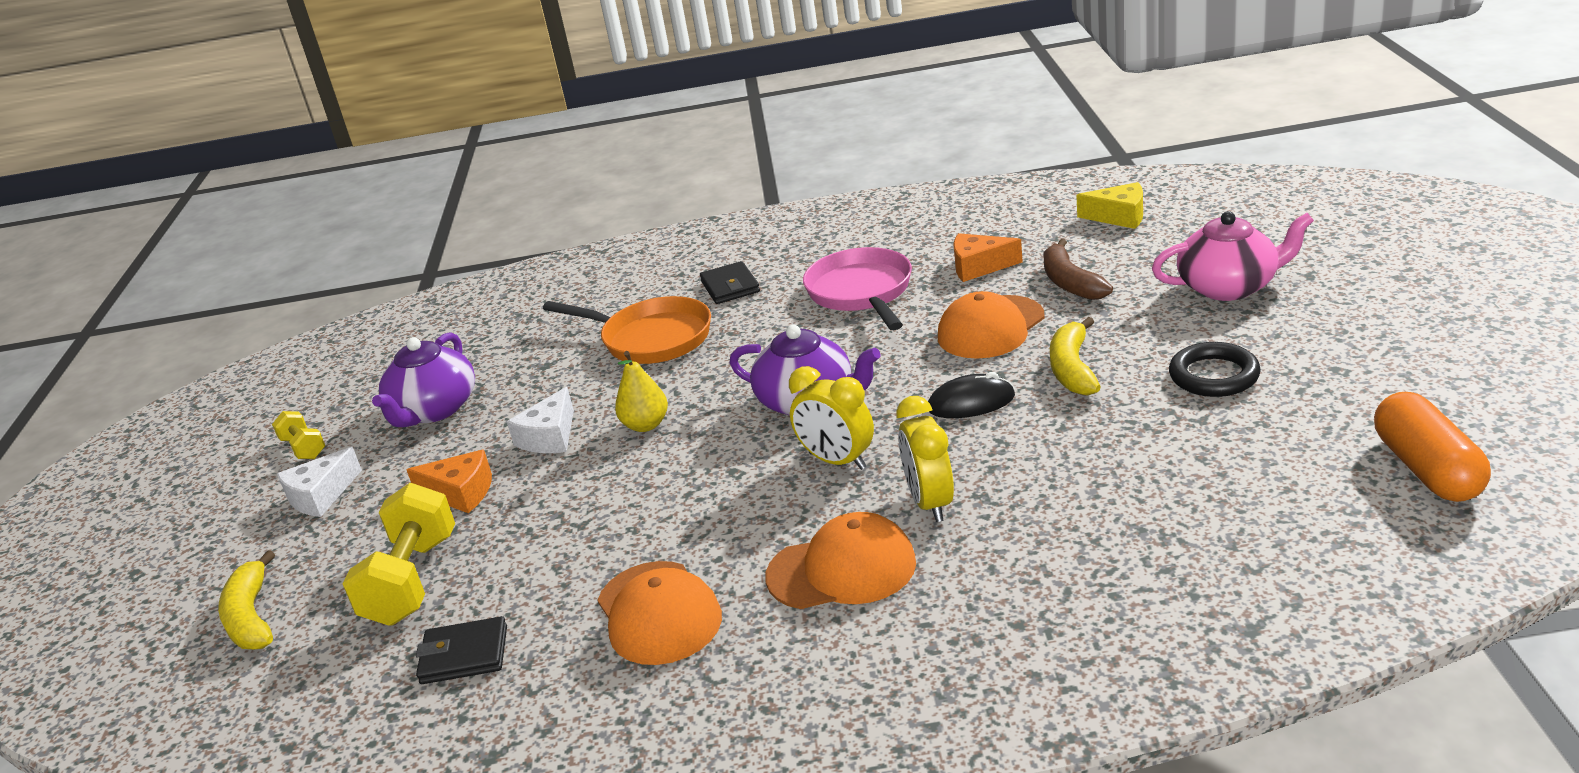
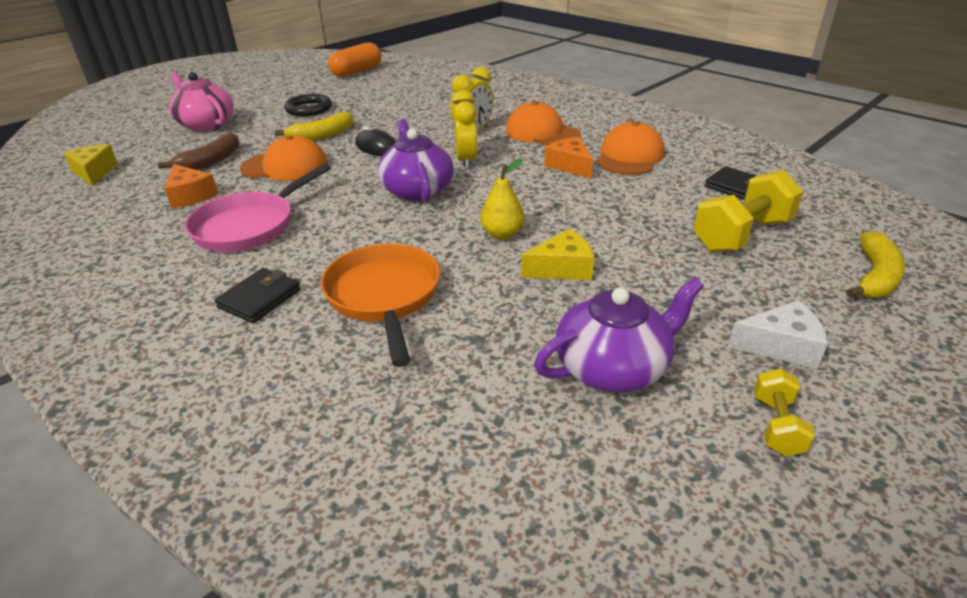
camera: 135 degrees left, 5 degrees up
(461, 493) = (663, 269): orange cheese -> orange cheese (570, 166)
(550, 437) = (562, 268): white cheese -> yellow cheese

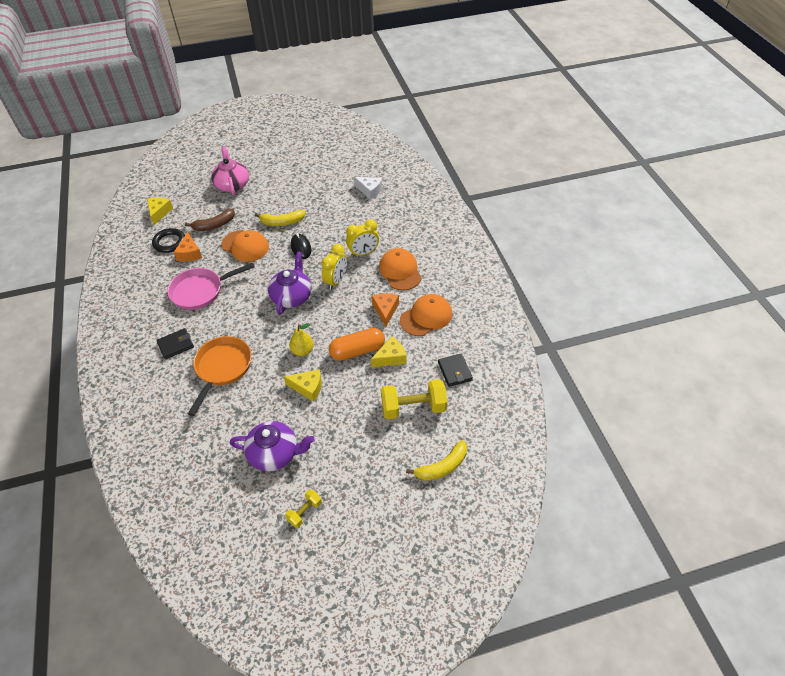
camera: 30 degrees right, 15 degrees up
(309, 109) = (293, 189): black ring -> black ring (169, 242)
(357, 72) = (350, 152): orange capsule -> orange capsule (357, 350)
(639, 201) = (391, 357): none -> yellow cheese
(780, 346) = (350, 479): white cheese -> white cheese (369, 191)

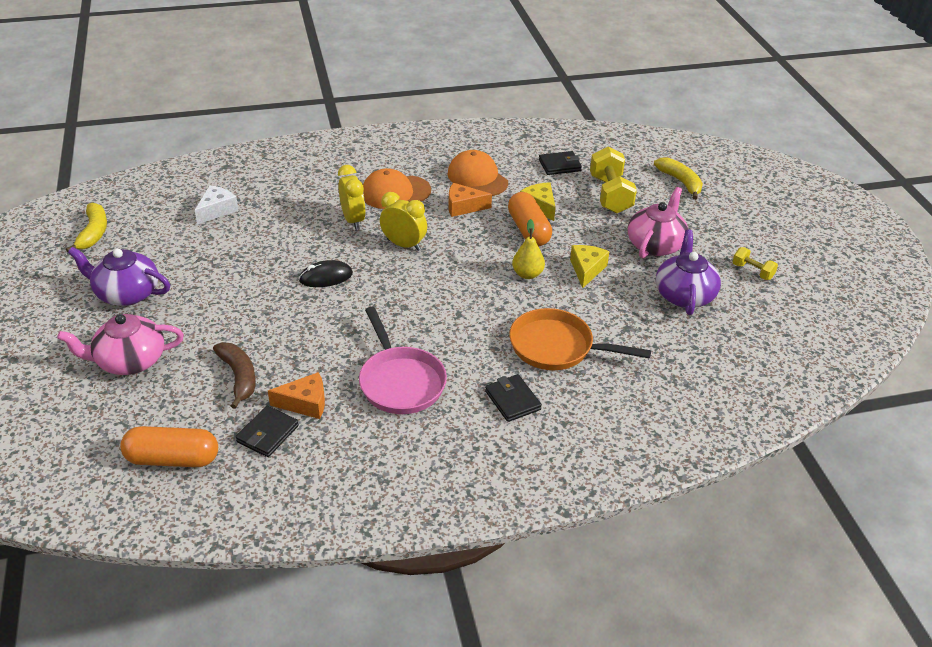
camera: 90 degrees left, 10 degrees down
(159, 213) = (173, 459): yellow cheese -> orange capsule
(169, 242) = (267, 434): black ring -> black wallet
(245, 246) = (305, 336): orange cap -> none
(282, 222) = (259, 297): yellow banana -> yellow banana (93, 233)
(292, 296) = (427, 285): purple teapot -> purple teapot (126, 293)
(342, 438) = (655, 244): none -> pink teapot

